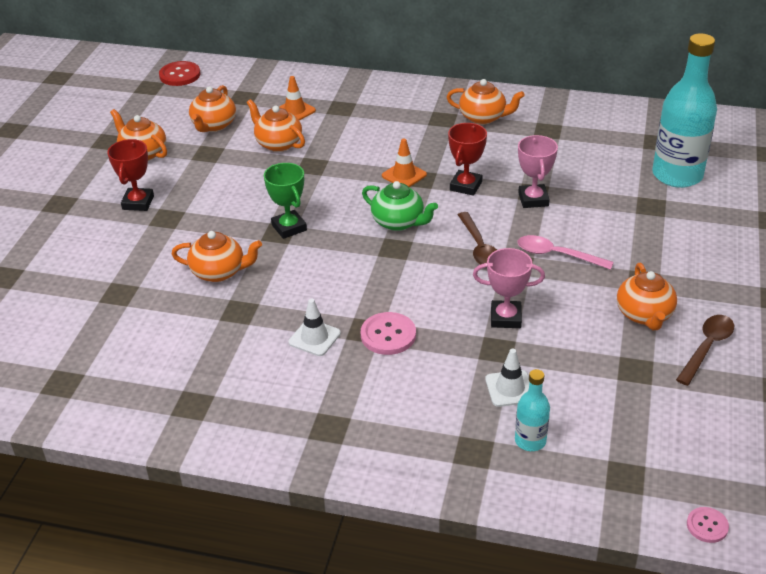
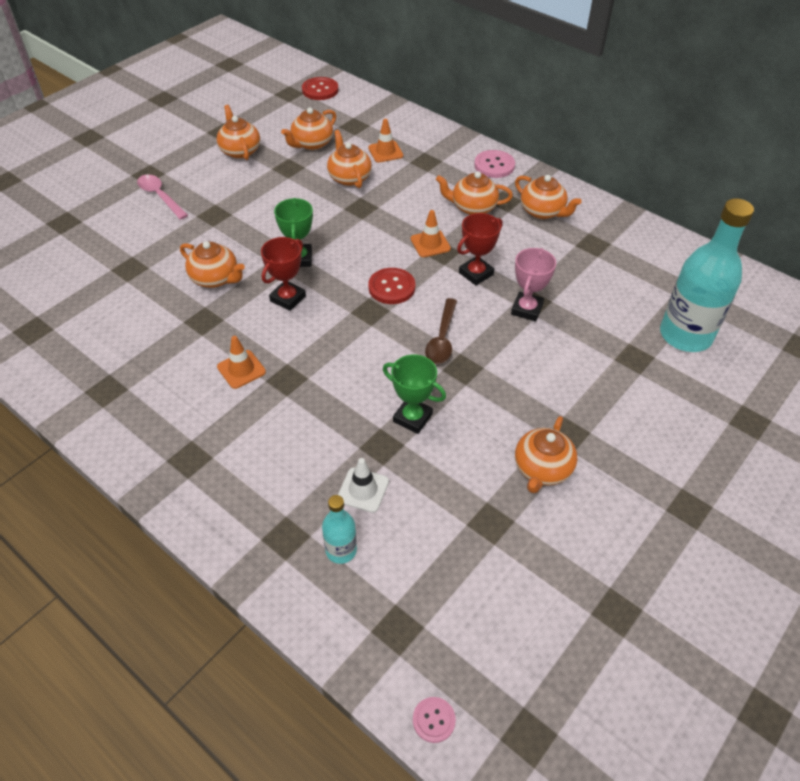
camera: 25 degrees right, 10 degrees up
(138, 202) = (203, 193): red trophy -> red trophy (288, 298)
(314, 338) = (241, 369): white traffic cone -> orange traffic cone
(388, 335) = (301, 392): pink button -> pink button (494, 165)
(398, 222) = (391, 287): green teapot -> red button
(418, 133) = (472, 207): none -> orange teapot
(506, 318) = (412, 418): pink trophy -> green trophy
(556, 255) = (506, 373): pink spoon -> pink spoon (160, 196)
(707, 347) = (577, 530): brown spoon -> none

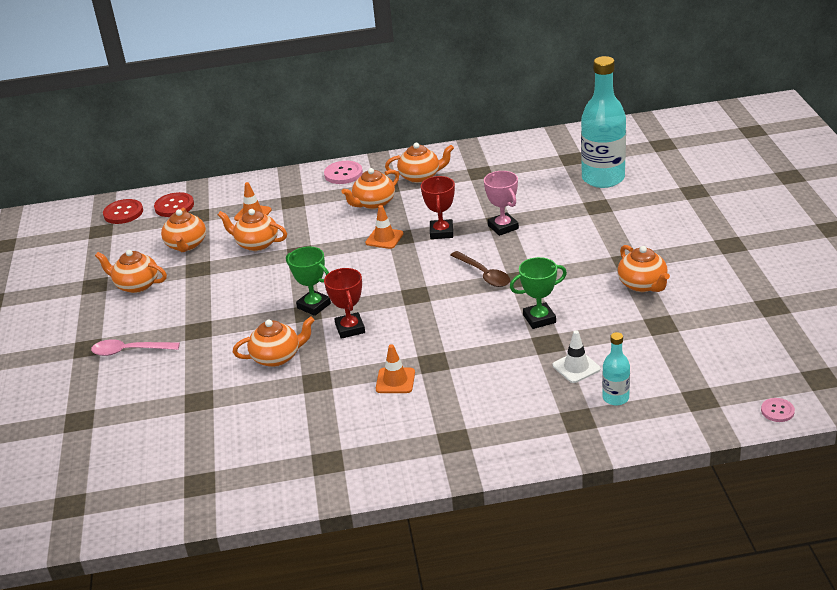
camera: 45 degrees left, 15 degrees down
(391, 287) = (405, 275): red button -> red button (174, 206)

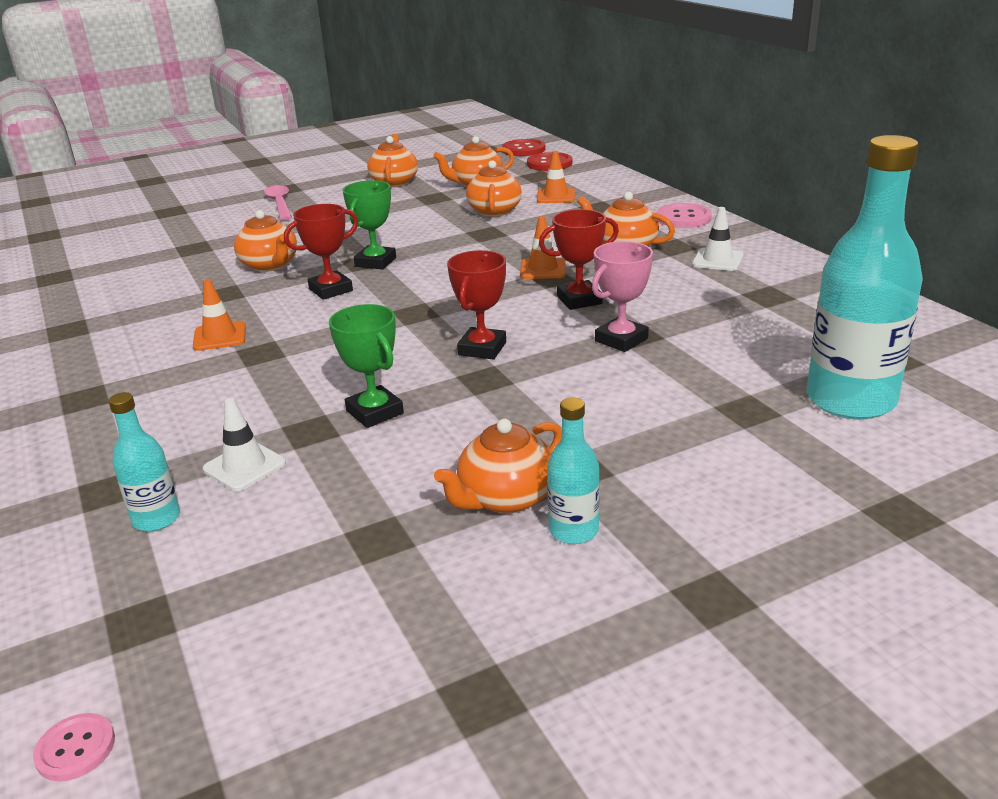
camera: 70 degrees right, 5 degrees down
(420, 176) = (717, 260): orange teapot -> white traffic cone
(484, 274) = (482, 348): brown spoon -> red trophy
(675, 270) = (573, 530): none -> turquoise bottle

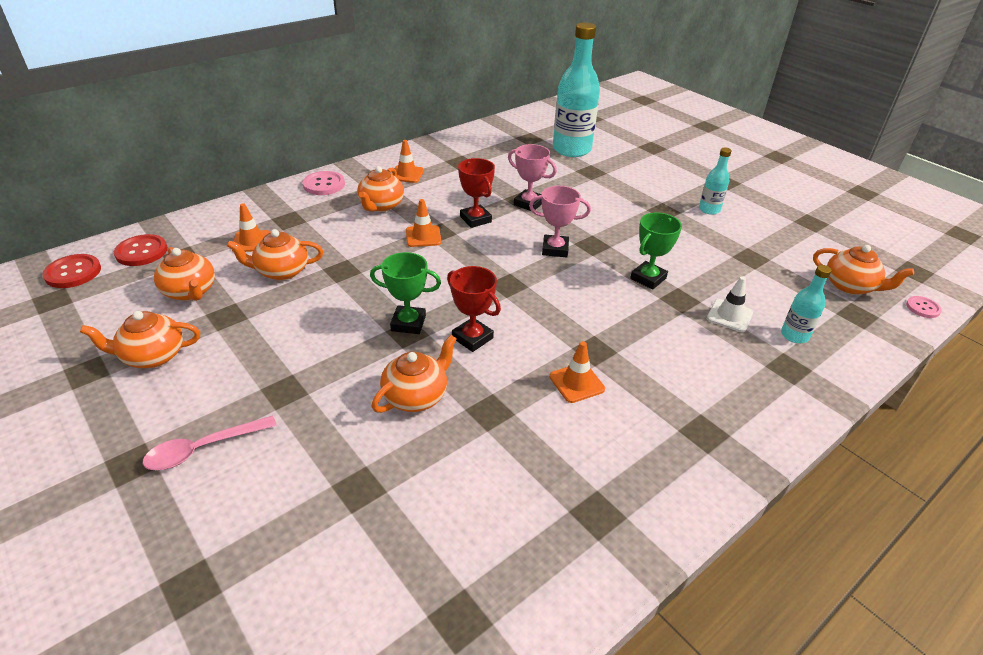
camera: 105 degrees left, 10 degrees up
(482, 348) = (555, 249): red trophy -> pink trophy
(505, 498) = (698, 227): orange teapot -> orange teapot (850, 286)
(717, 260) = (407, 174): white traffic cone -> orange traffic cone

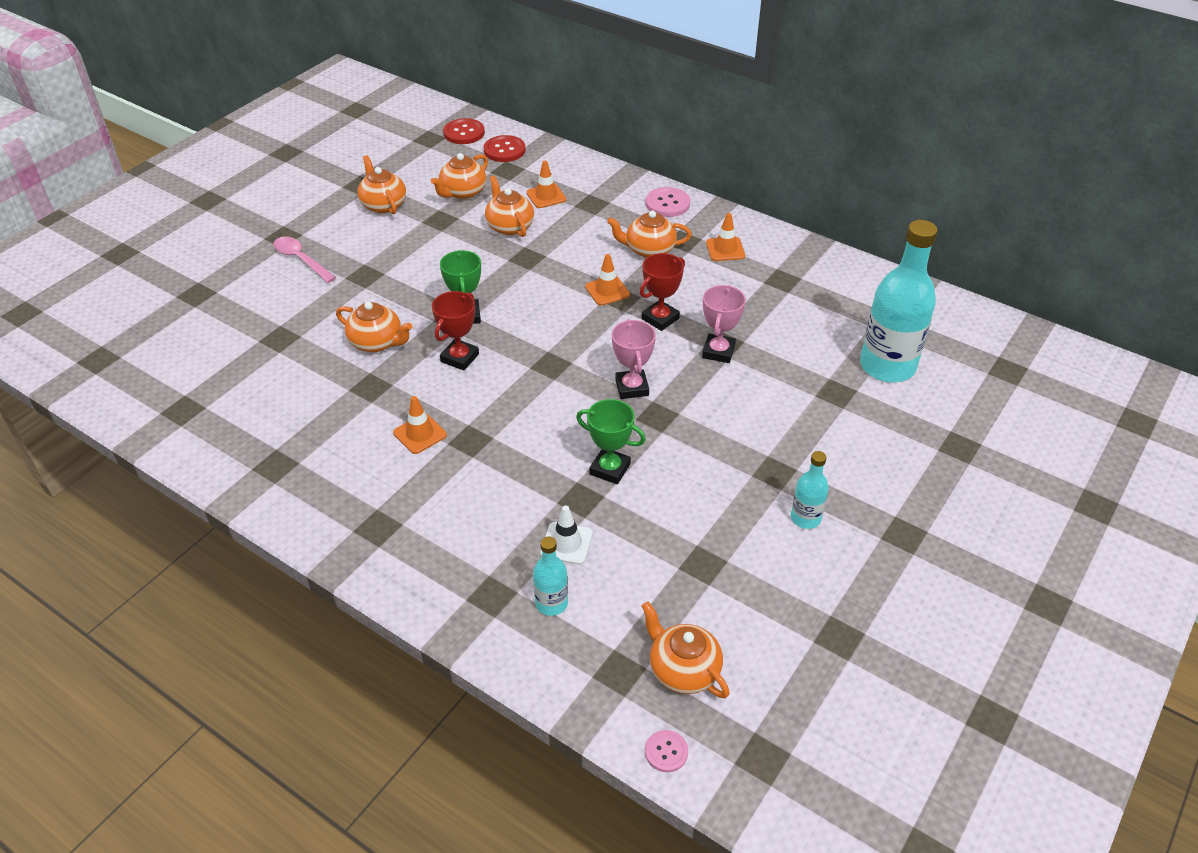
camera: 75 degrees right, 5 degrees up
(850, 286) = (683, 670): orange teapot -> orange teapot turned 120 degrees clockwise

